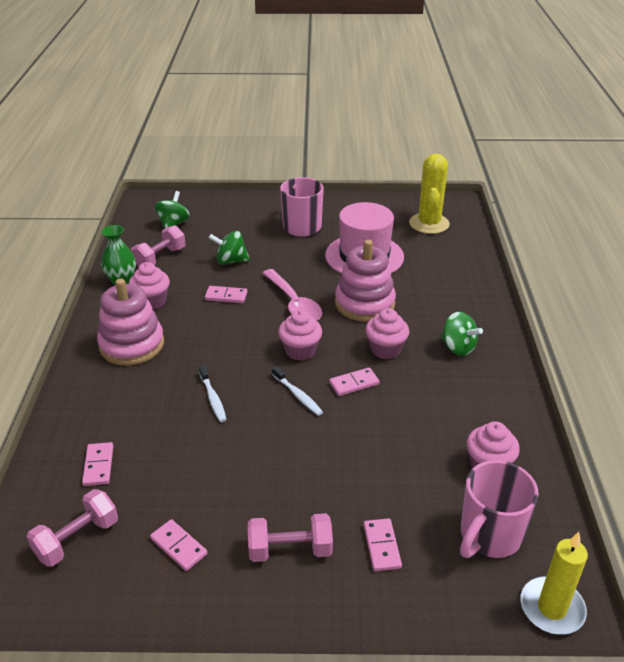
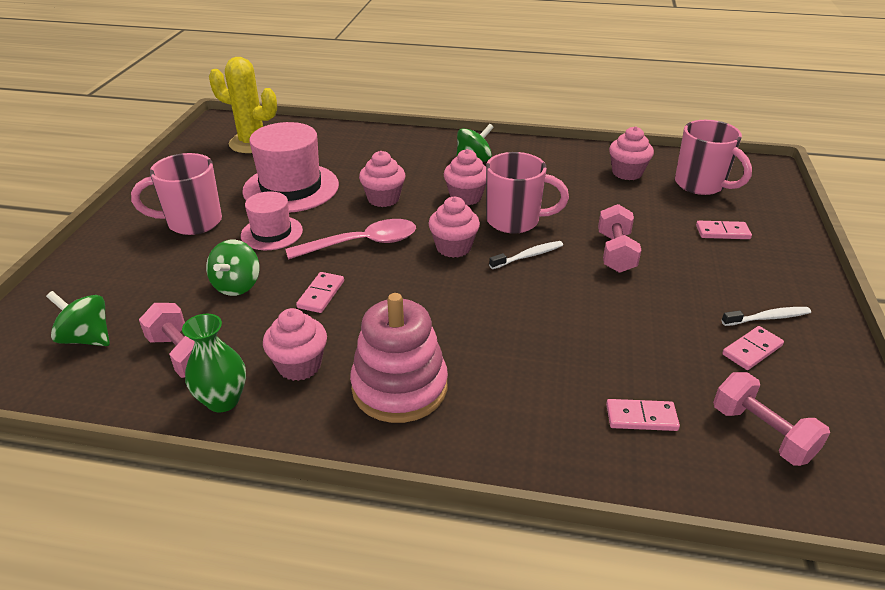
camera: 80 degrees left, 0 degrees up
(213, 398) = (525, 316): white toothbrush -> white toothbrush (768, 318)
(290, 550) = (738, 280): pink dumbbell -> pink dumbbell (615, 253)
(297, 261) = (272, 233): none -> pink hat
(354, 383) = (515, 221): pink domino -> pink mug
(364, 304) = (383, 199): pink stacking toy -> pink cupcake
(552, 608) = (760, 174): yellow candle -> none

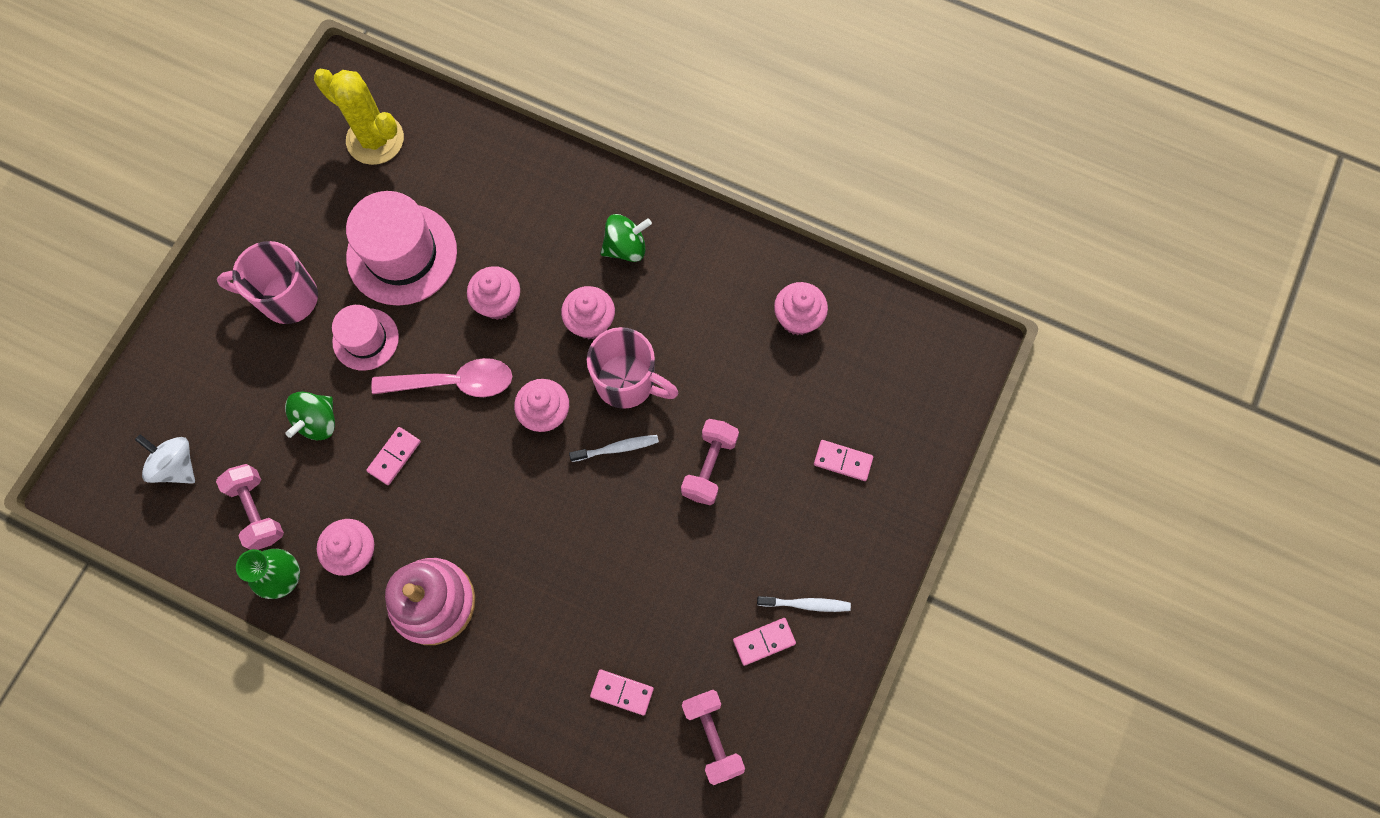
camera: 15 degrees right, 35 degrees up
(87, 338) = (176, 465): green spinning top -> white spinning top
(701, 185) = (872, 365): pink mug -> none

